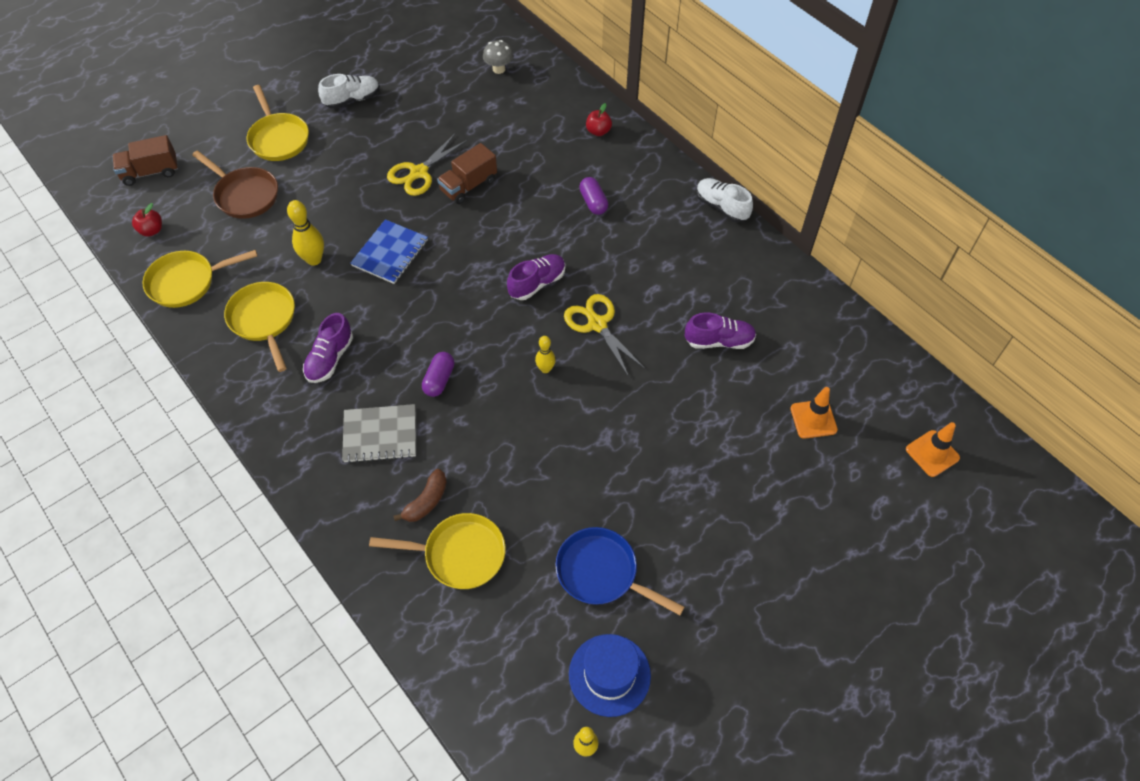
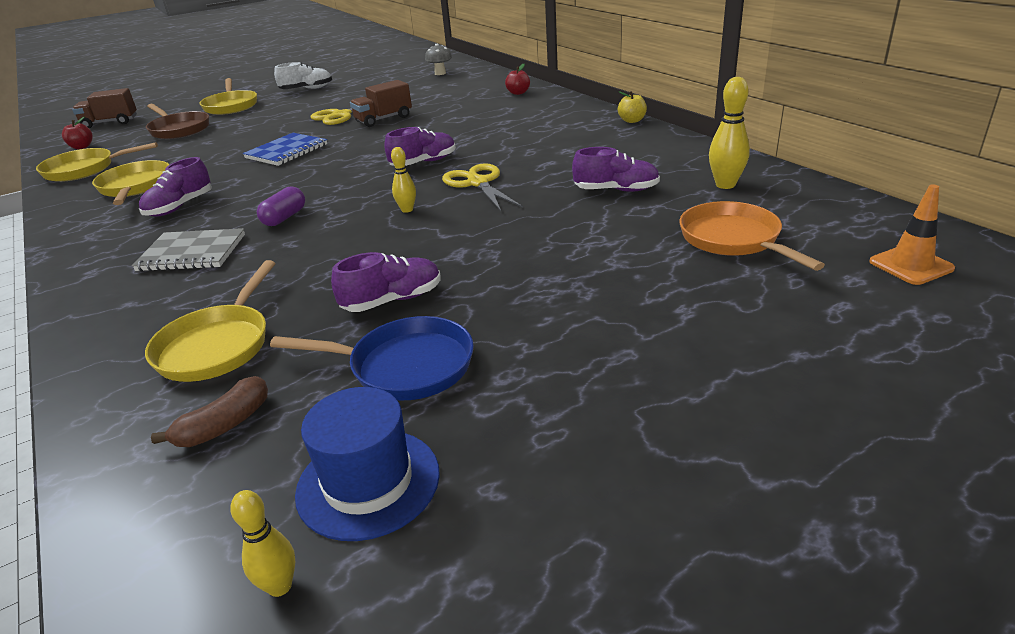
camera: 10 degrees right, 25 degrees down
(314, 259) = (212, 156): yellow bowling pin -> yellow bowling pin (725, 185)
(426, 501) = (208, 301): brown banana -> brown banana (225, 425)
(459, 554) = (217, 345): yellow pan -> yellow pan turned 90 degrees clockwise
(571, 499) = (392, 300): none -> purple shoe
(593, 202) = (500, 122): purple capsule -> none
(601, 572) = (404, 366): blue pan -> blue pan turned 150 degrees clockwise
(721, 207) = (632, 121): white shoe -> yellow apple
(813, 419) = (733, 240): orange traffic cone -> orange pan

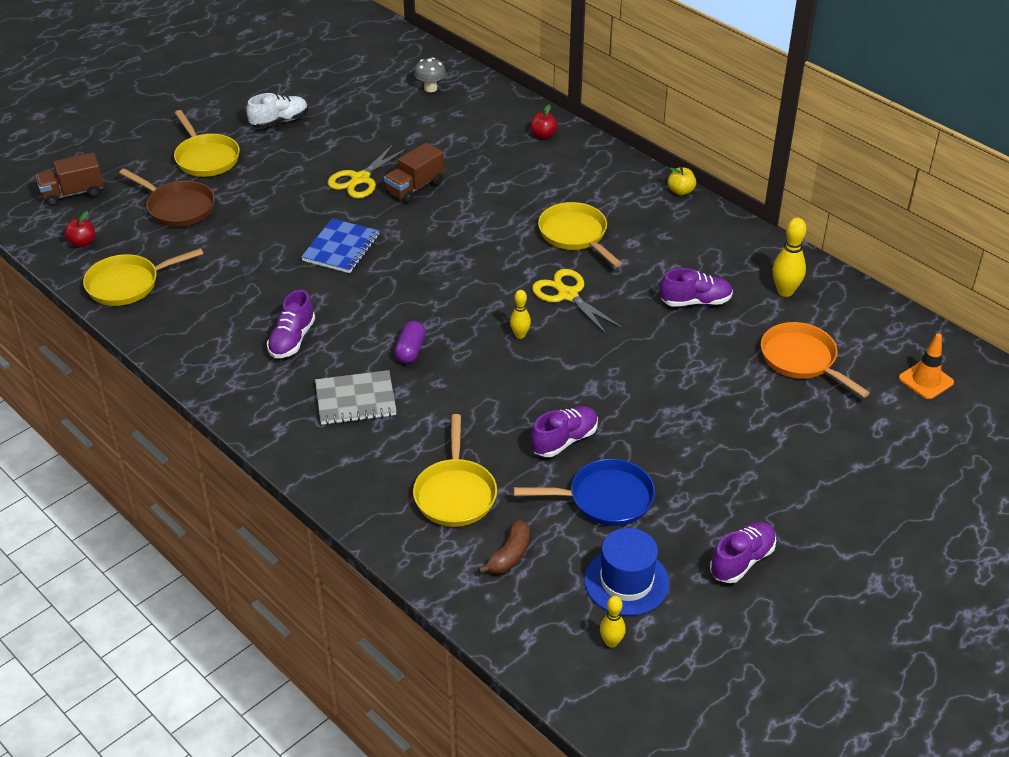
camera: 15 degrees left, 10 degrees up
(135, 187) = (216, 311): yellow pan -> yellow pan (575, 235)
(423, 162) = (500, 265): purple shoe -> purple shoe (742, 561)

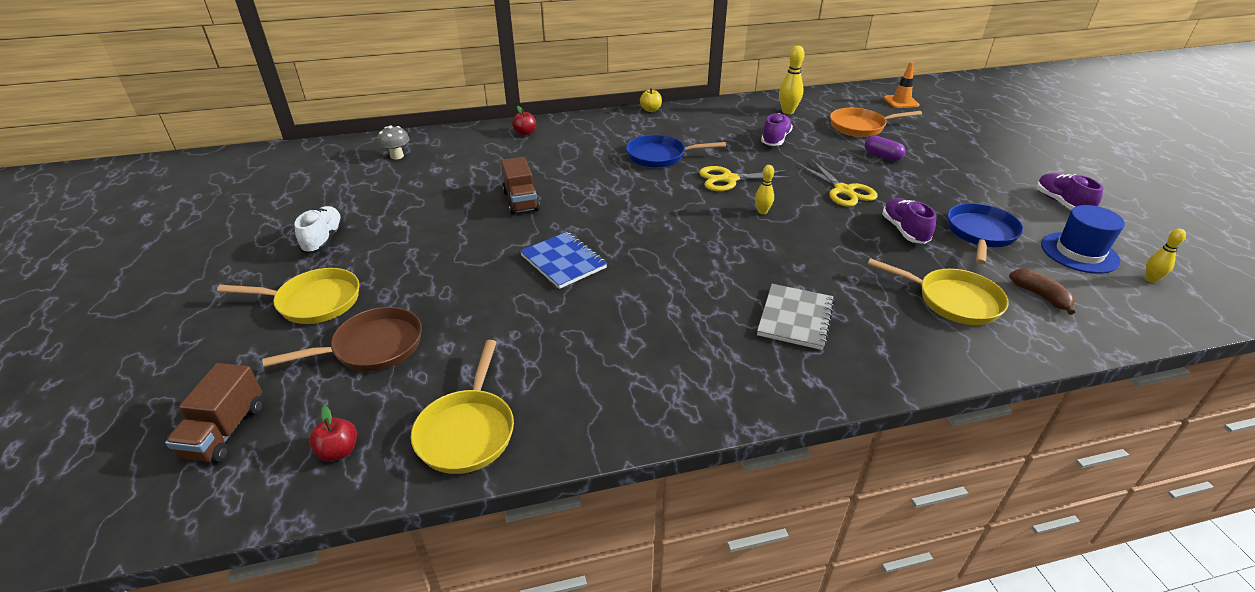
camera: 60 degrees left, 5 degrees down
(292, 340) = (676, 331): purple shoe -> none
(360, 179) = (475, 223): yellow scissors -> yellow scissors (843, 190)
(410, 350) = (744, 268): purple capsule -> purple capsule (882, 156)
(575, 235) = (660, 156): yellow pan -> blue pan

